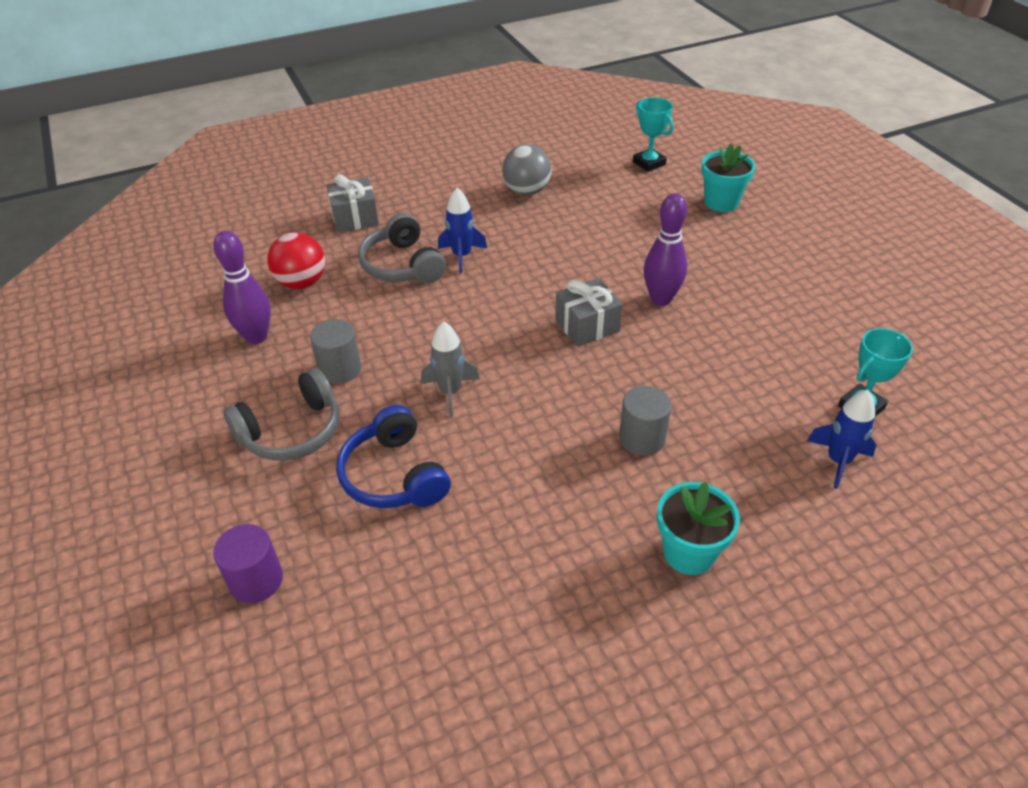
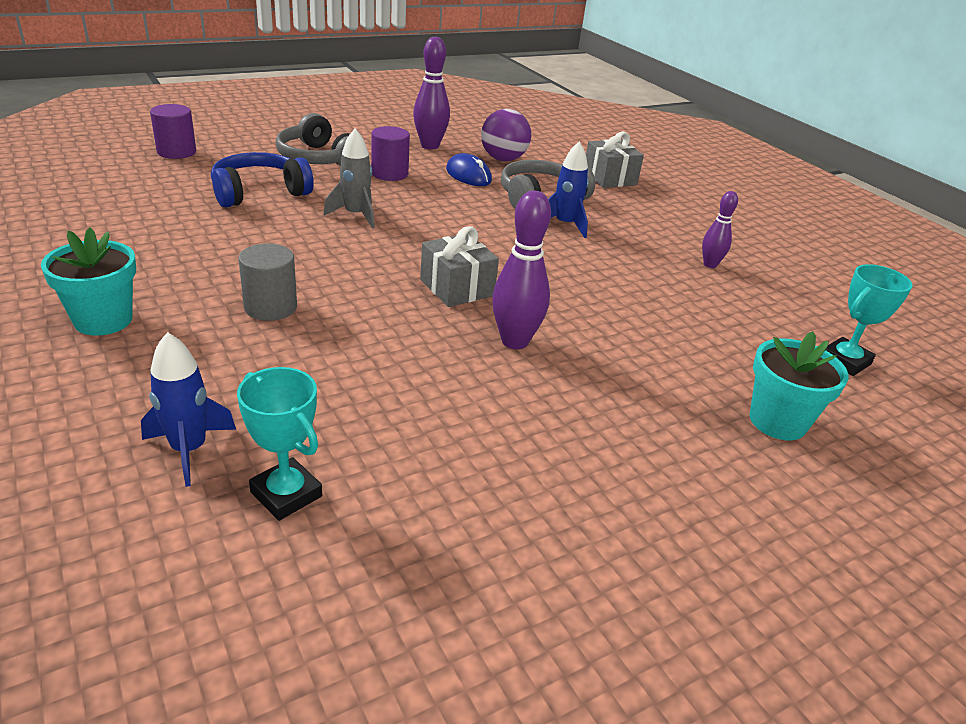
camera: 80 degrees right, 10 degrees down
(302, 283) = (503, 159): red ball -> purple ball
(340, 369) = (389, 174): grey cylinder -> purple cylinder
(346, 310) = (468, 175): none -> blue mouse
(527, 191) = (710, 264): grey ball -> purple bowling pin

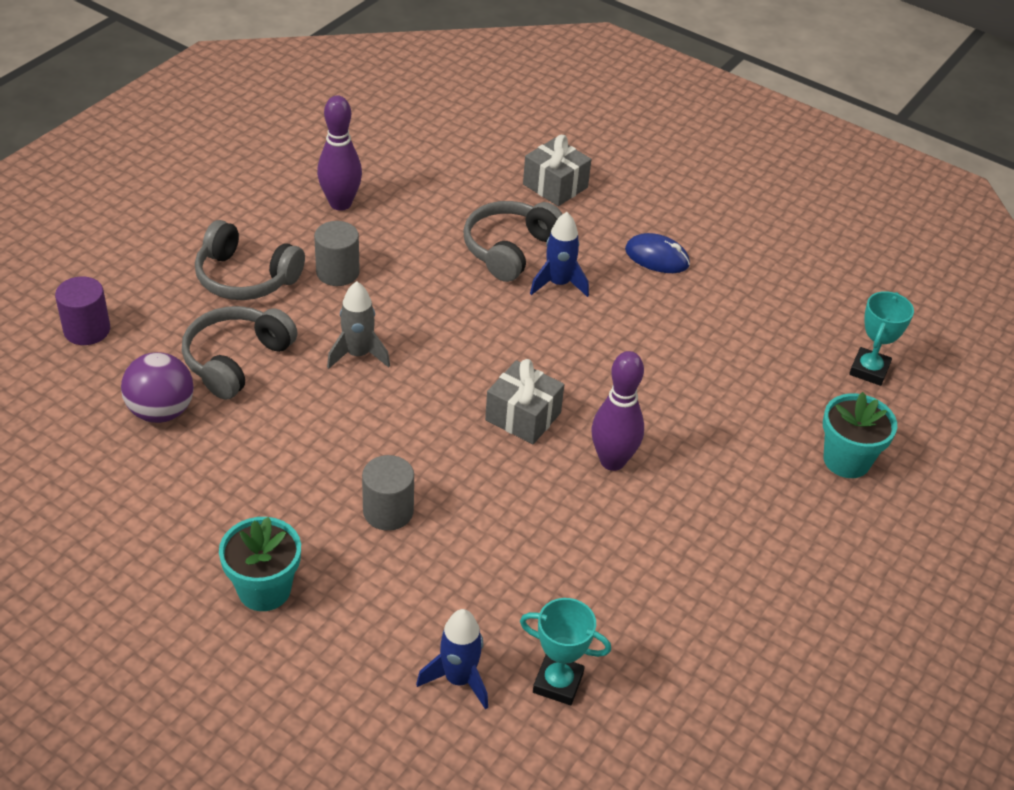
camera: 25 degrees left, 10 degrees up
(259, 193) = (236, 360): blue headphones -> grey headphones
(389, 174) = (337, 272): purple cylinder -> grey cylinder
(468, 175) = (417, 241): blue mouse -> blue mouse (657, 257)
(503, 159) = (431, 196): purple ball -> purple ball (161, 411)
(710, 264) = (714, 288): purple bowling pin -> none

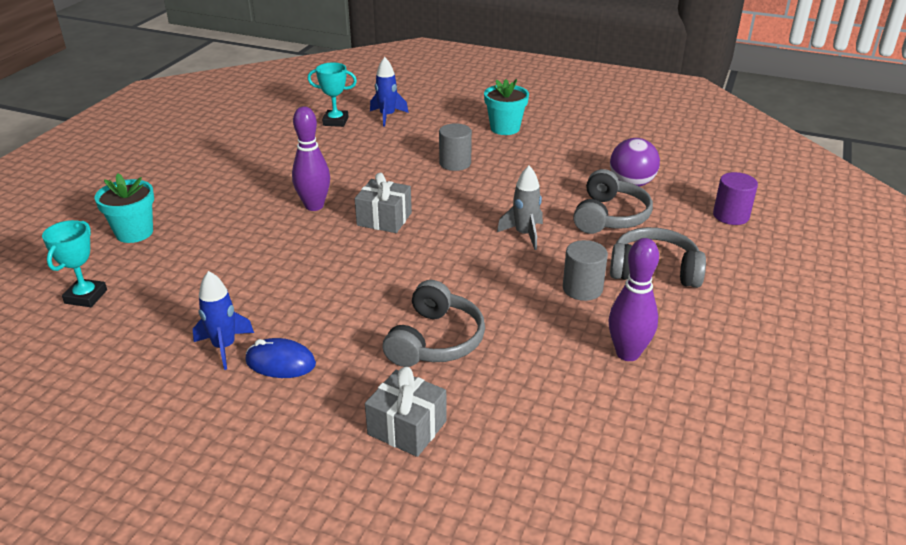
camera: 170 degrees right, 10 degrees down
(558, 284) = (378, 317): blue rocket -> blue rocket (224, 347)

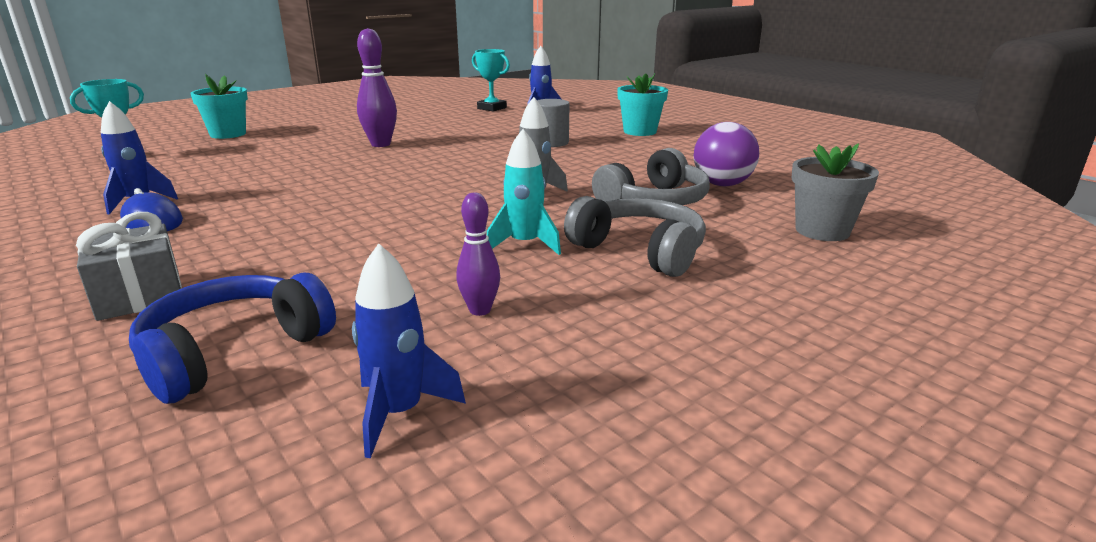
camera: 30 degrees right, 10 degrees down
(384, 219) = (421, 161): grey gift -> none
(435, 340) = (301, 242): grey headphones -> none
(539, 439) = (233, 351): none -> blue headphones
(582, 289) = (524, 244): grey cylinder -> turquoise rocket
(627, 353) = (480, 310): purple bowling pin -> purple bowling pin, size x0.60
(678, 434) = (399, 413): none -> blue rocket
(731, 216) = (822, 231): purple cylinder -> grey flower pot

